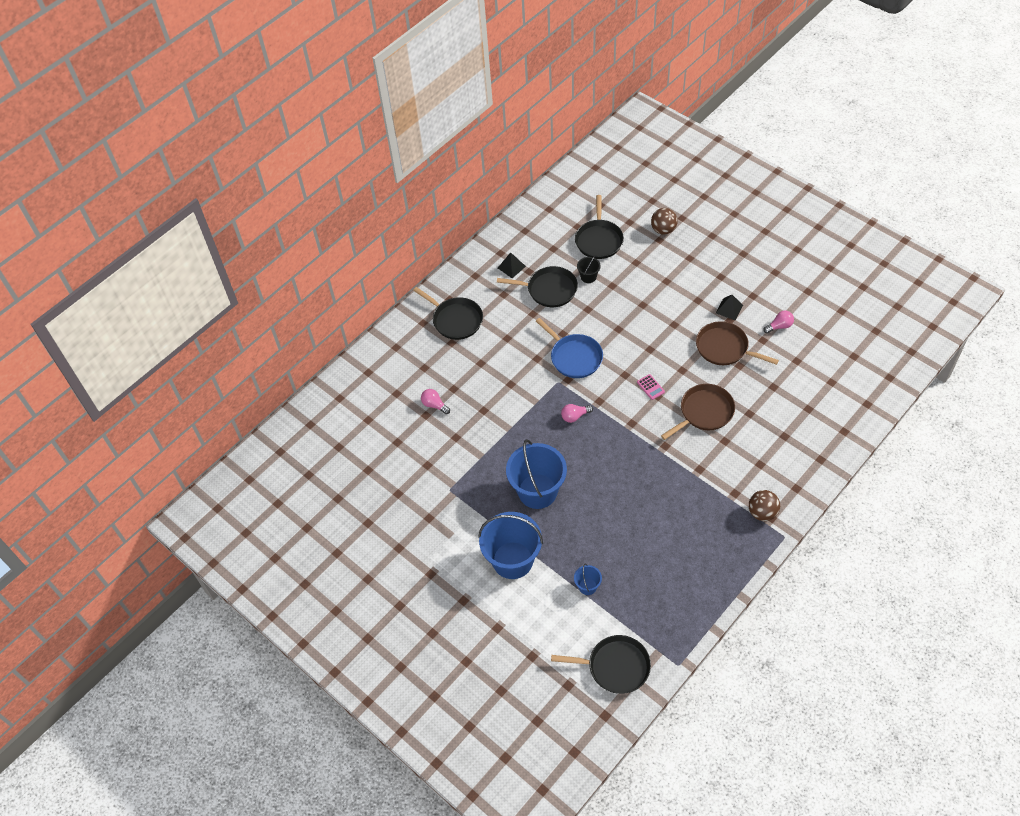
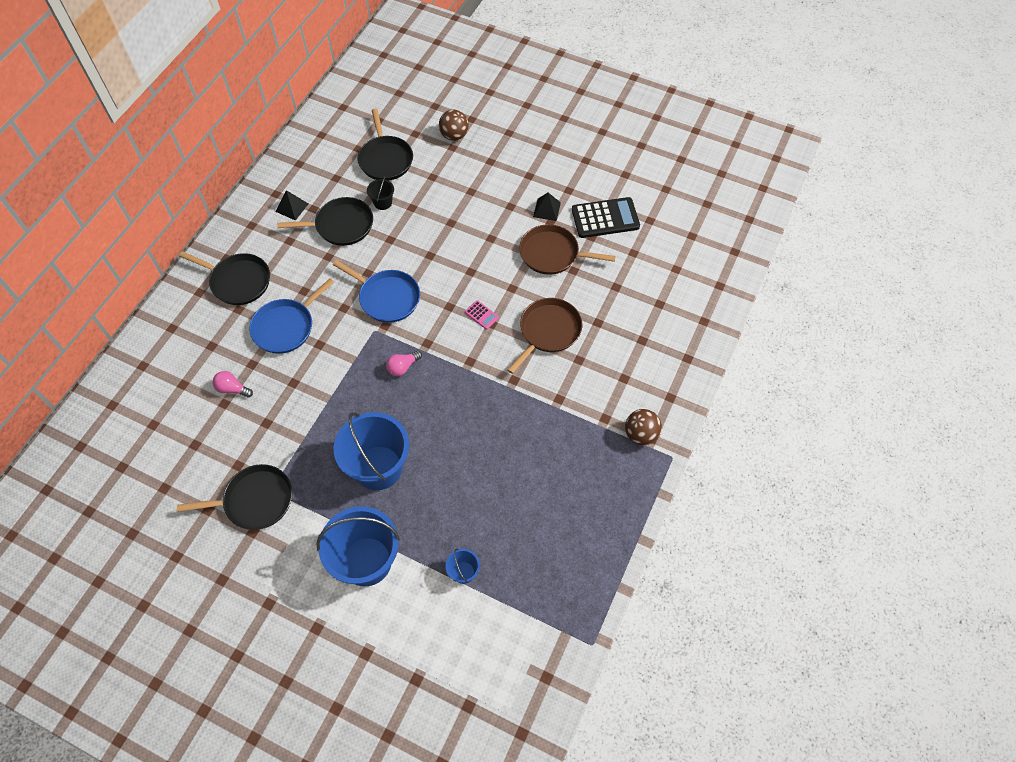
camera: 20 degrees left, 5 degrees up
(487, 364) = (286, 327): none -> blue pan
(615, 666) = (519, 666): black pan -> black pan (255, 500)
(779, 326) = (605, 218): pink light bulb -> black calculator

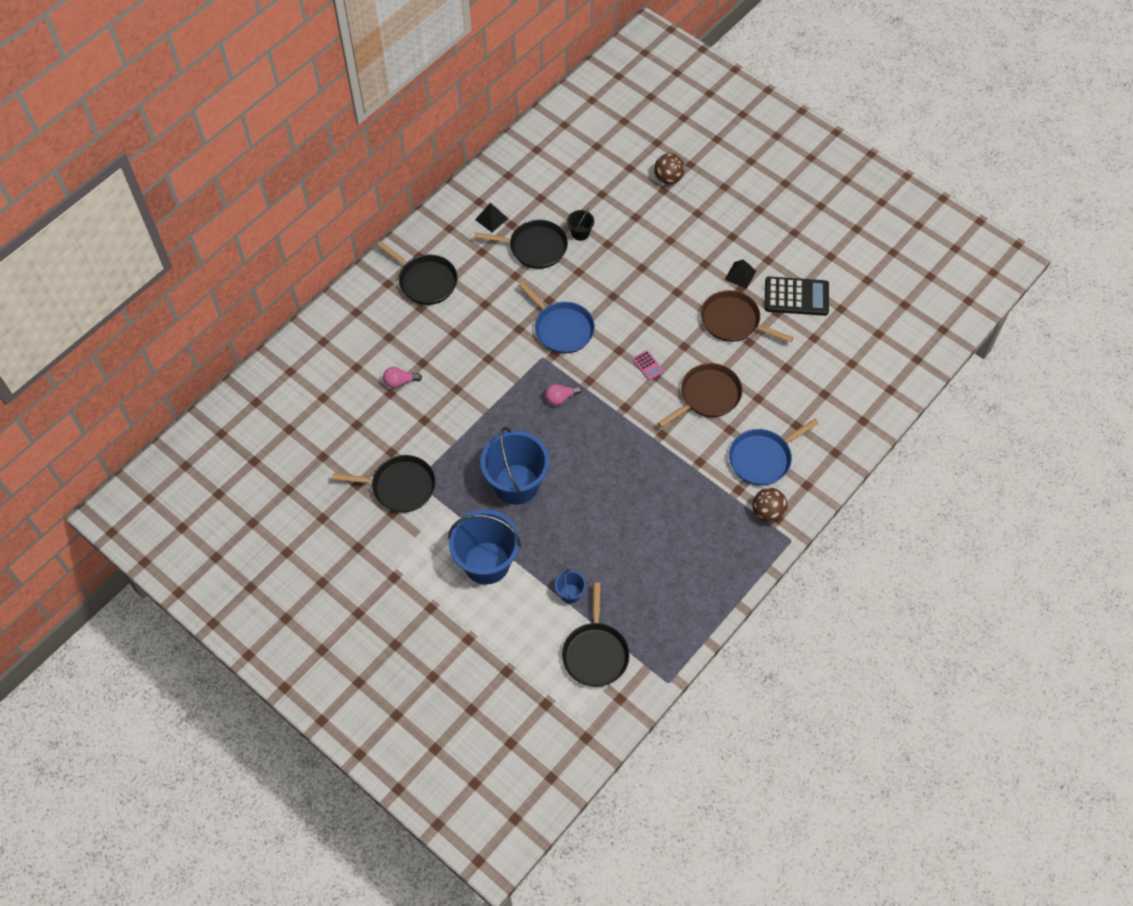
camera: 15 degrees right, 0 degrees up
(232, 389) = (400, 382): pink light bulb -> pink light bulb turned 45 degrees counterclockwise
(286, 327) = (461, 335): blue pan -> blue pan (762, 458)
(385, 159) = (593, 189): black pan -> black pan (595, 653)

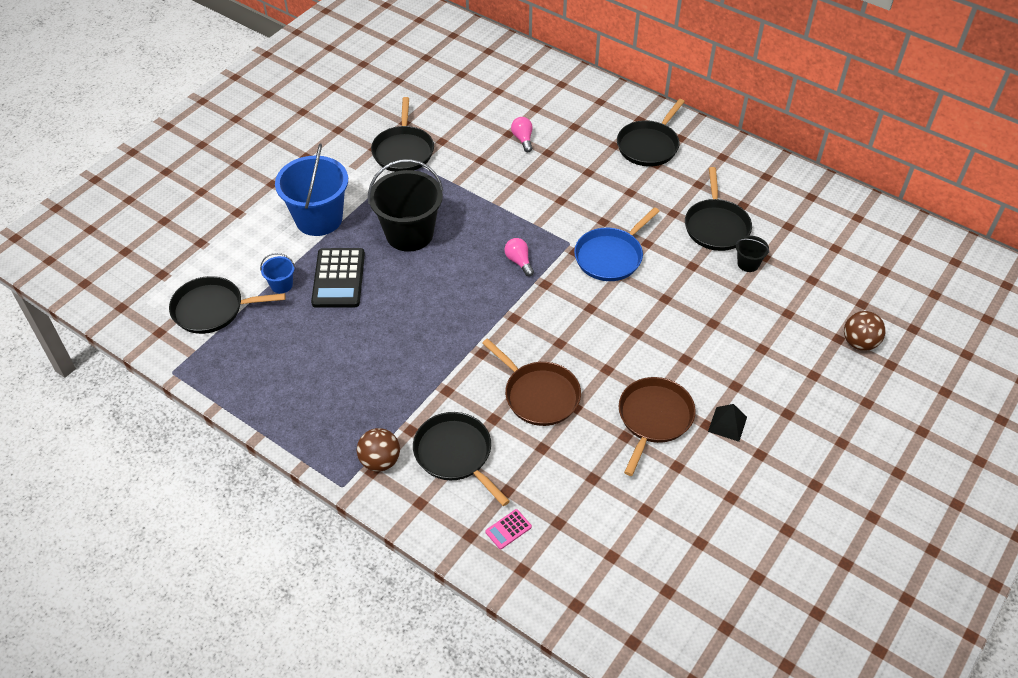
camera: 85 degrees right, 10 degrees down
(491, 219) = (745, 188): black pyramid -> none
(516, 484) = (409, 234): blue bucket -> black bucket
(647, 365) = (573, 335): pink calculator -> pink calculator (508, 529)
(762, 458) = (455, 454): blue pan -> black pan
(796, 297) = (707, 488): black calculator -> black calculator (338, 278)

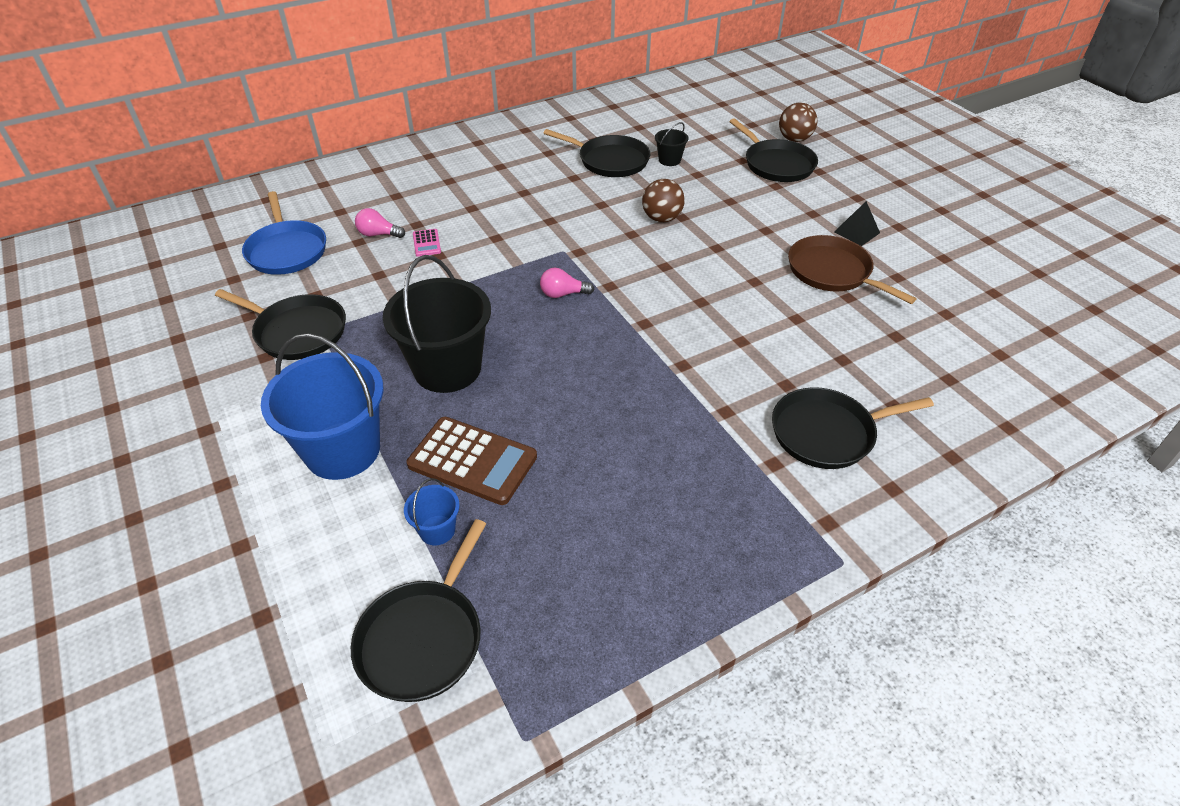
camera: 65 degrees left, 5 degrees down
(338, 278) = (472, 461): black calculator -> brown calculator
(380, 461) = (813, 509): brown ball -> brown ball (661, 218)
(508, 529) = (950, 421): pink calculator -> pink calculator (426, 243)
(538, 395) = (767, 339): brown pan -> none
(611, 256) = (602, 231): blue pan -> blue pan (286, 250)
(649, 145) = (470, 162): black pan -> black pan (776, 164)

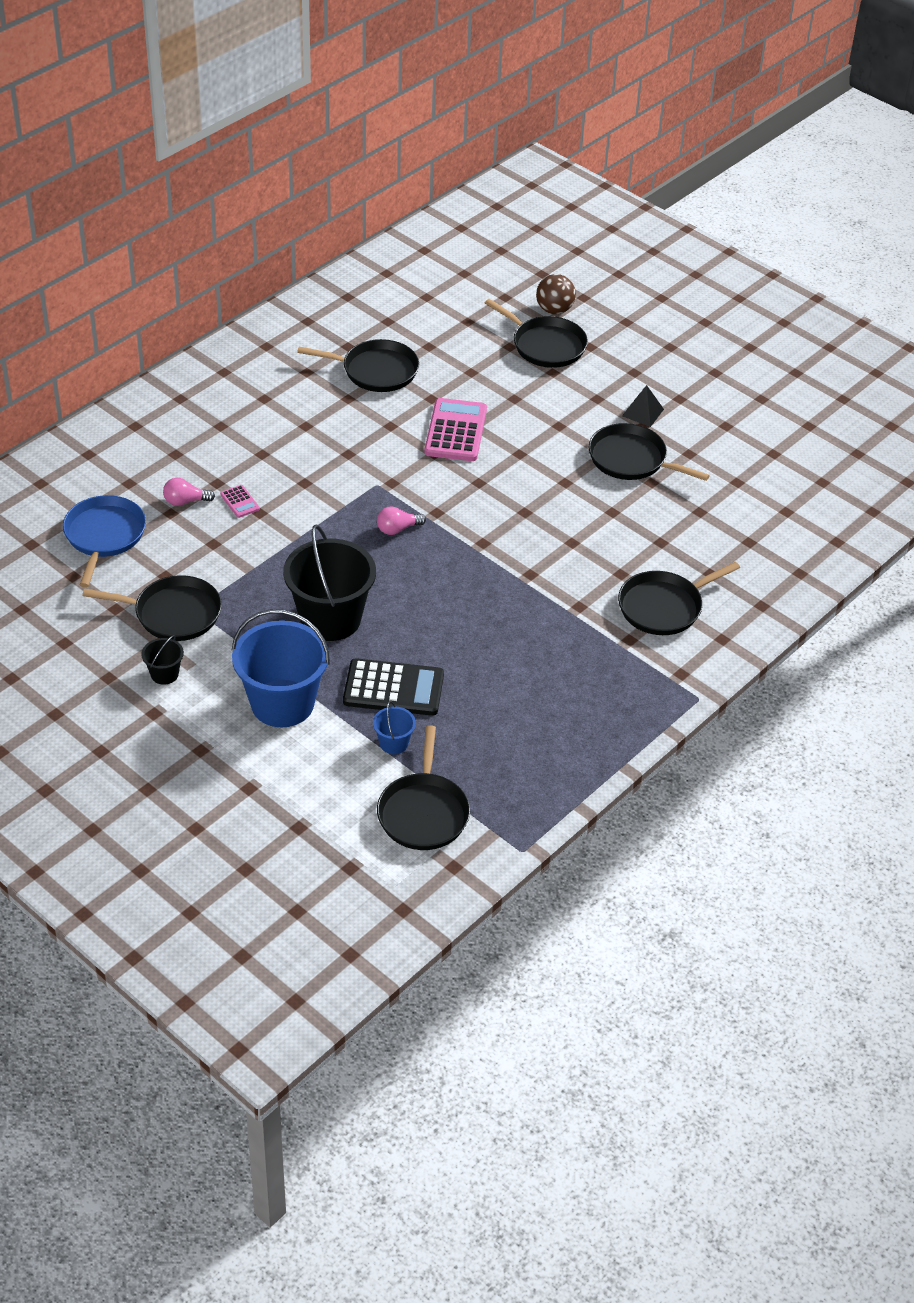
camera: 20 degrees left, 0 degrees up
(286, 250) = (104, 536): blue pan -> blue pan turned 135 degrees counterclockwise
(472, 461) = (393, 688): brown calculator -> black calculator
(661, 218) = (456, 431): brown ball -> pink calculator
(669, 160) = (436, 359): black bucket -> black bucket (164, 674)
(832, 272) = (631, 459): brown pan -> black pan

